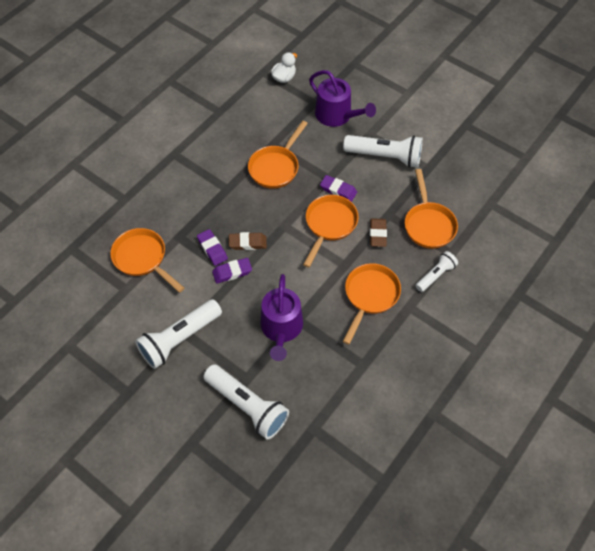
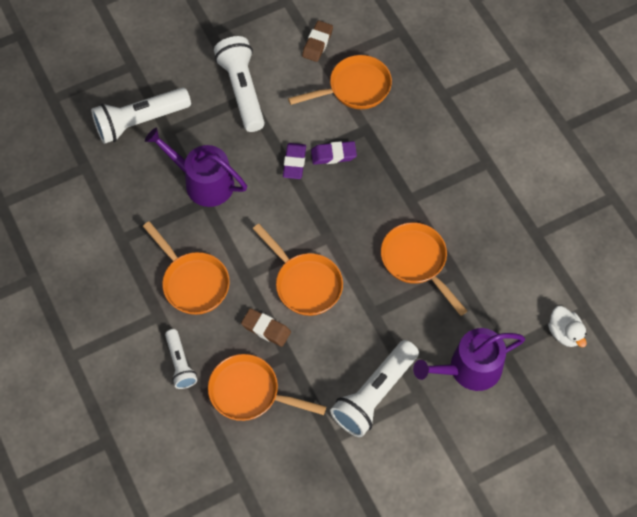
camera: 115 degrees right, 5 degrees up
(248, 243) = (324, 191): brown eraser -> brown eraser (317, 43)
(338, 190) = (349, 315): purple eraser -> none

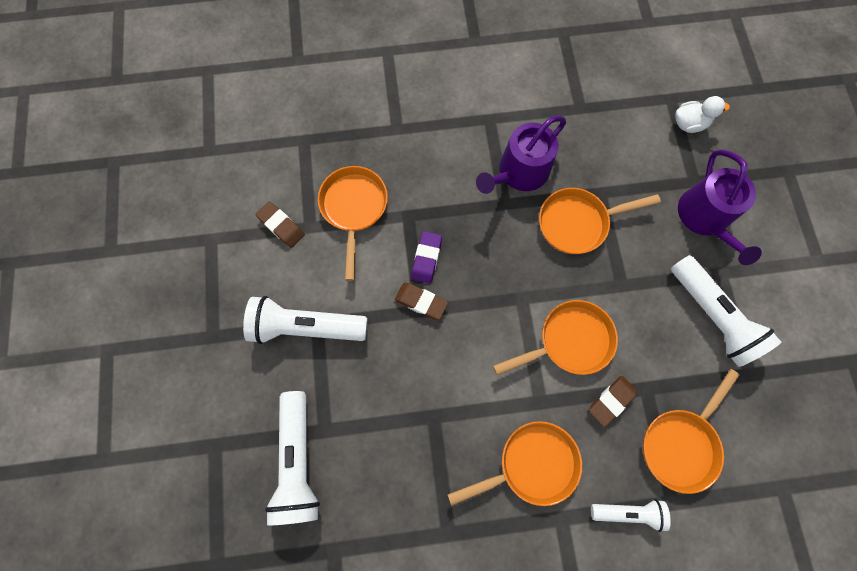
camera: 70 degrees left, 10 degrees up
(203, 182) = (408, 410): purple watering can -> purple watering can (519, 172)
(294, 163) = (421, 302): purple eraser -> brown eraser

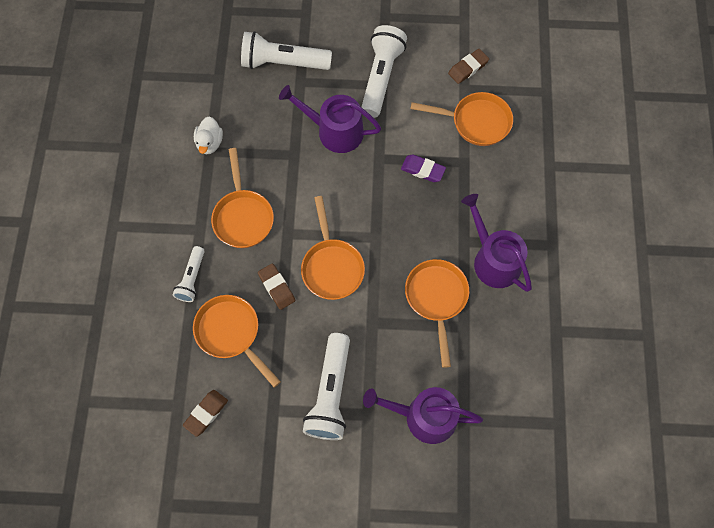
camera: 100 degrees right, 5 degrees down
(391, 371) = (334, 131): none -> purple watering can
(421, 302) = (386, 160): brown eraser -> brown eraser (206, 413)
(689, 124) = (527, 433): white duck -> white duck (210, 143)
(711, 315) = (330, 393): white flashlight -> white flashlight turned 60 degrees counterclockwise

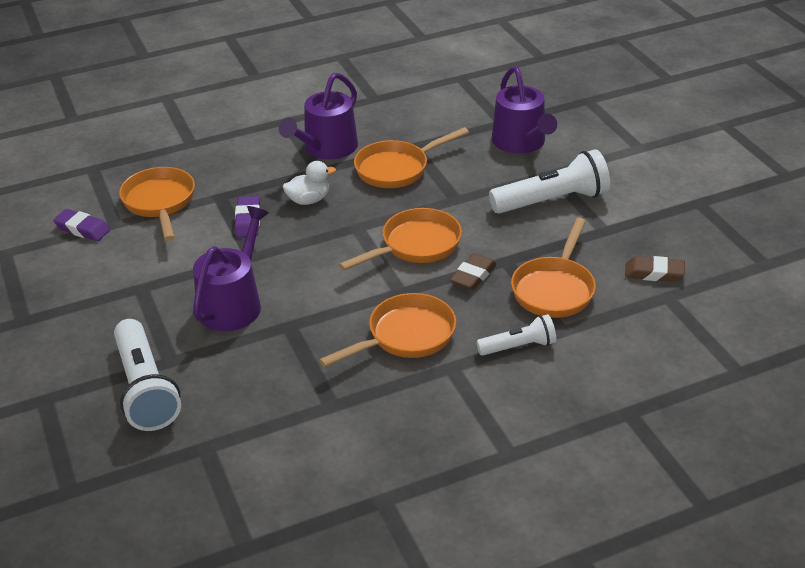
camera: 115 degrees left, 30 degrees down
(210, 143) = (319, 410): white duck -> white duck (309, 200)
(334, 131) = (233, 303): purple watering can -> purple watering can turned 150 degrees counterclockwise
(381, 78) = (129, 292): white flashlight -> none
(468, 68) = (82, 229): brown eraser -> purple eraser

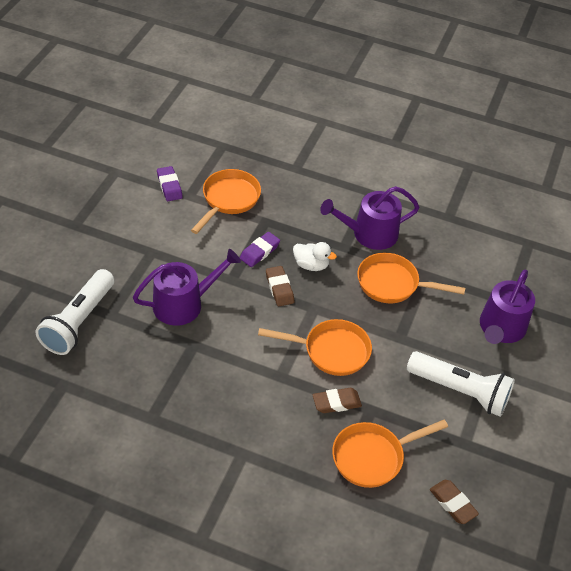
camera: 40 degrees right, 10 degrees up
(306, 234) = (279, 288): none -> brown eraser
(405, 336) = (245, 409): orange pan -> none
(518, 347) = (297, 476): white flashlight -> none

